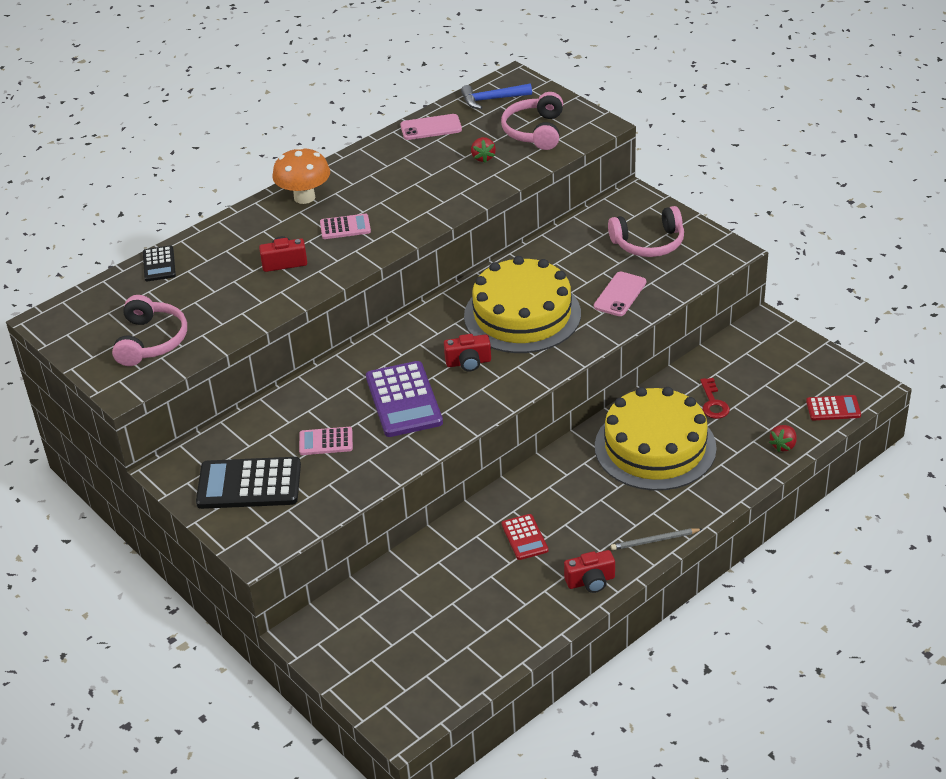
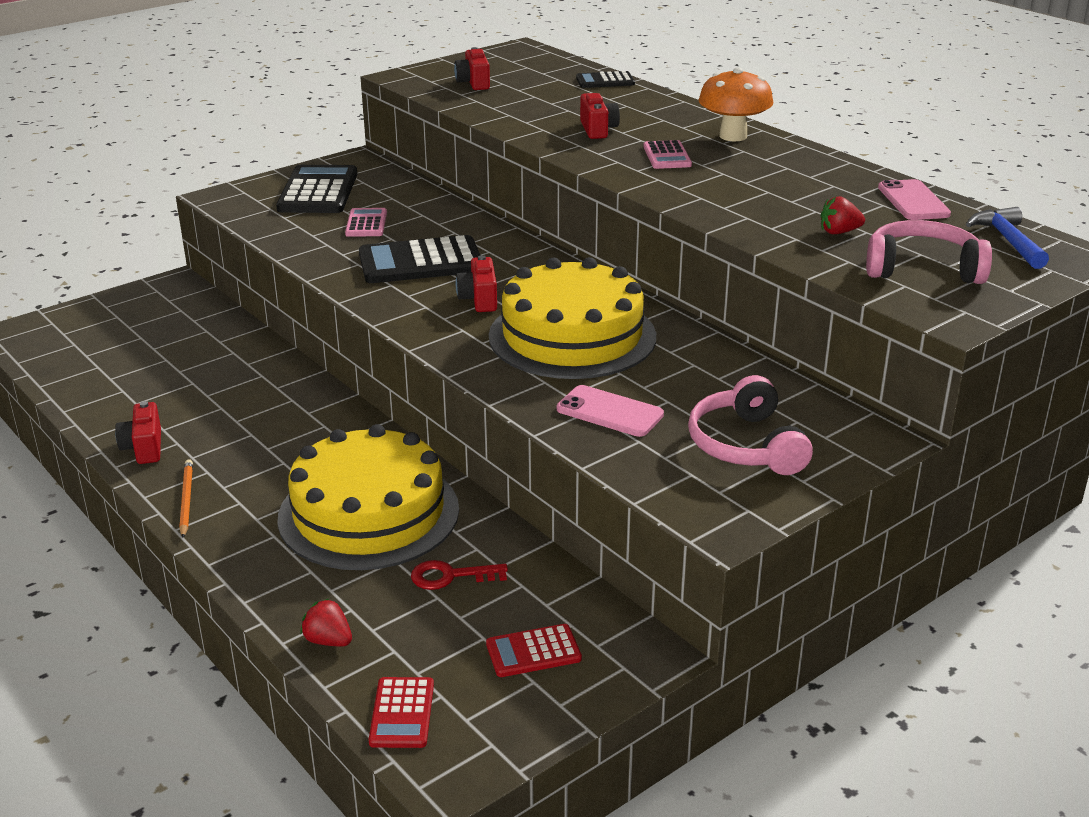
camera: 90 degrees right, 10 degrees down
(151, 341) = (474, 83): pink headphones -> red camera
(404, 400) = (420, 262): purple calculator -> black calculator
(524, 537) = (242, 406): red calculator -> red calculator (533, 652)
(654, 541) = (186, 500): grey pencil -> orange pencil

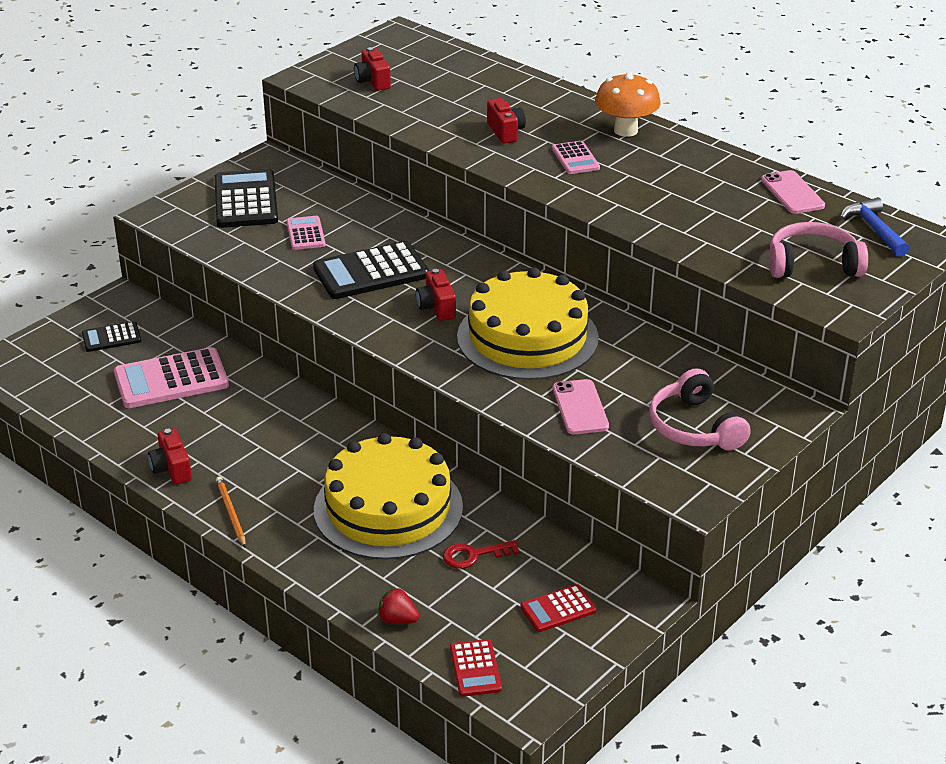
camera: 10 degrees left, 5 degrees up
(188, 361) = (171, 380): none -> pink calculator
(605, 81) = (492, 70): black calculator -> black calculator (111, 338)
(609, 412) = (580, 407): pink phone -> pink phone turned 60 degrees clockwise
(839, 232) = (739, 232): red strawberry -> none

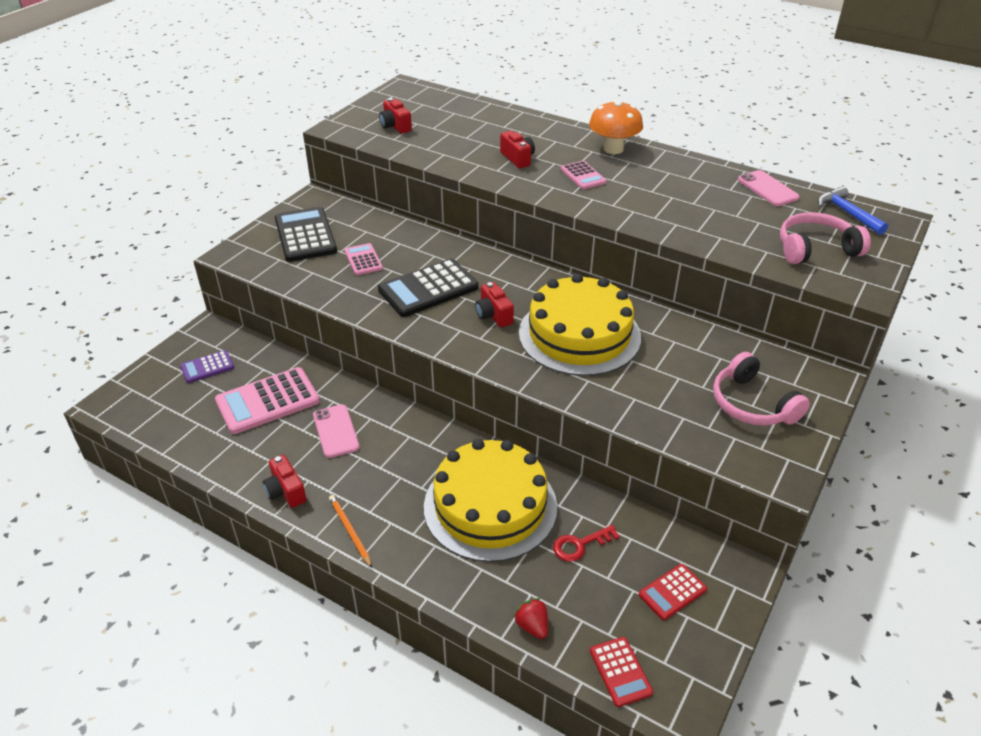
camera: 10 degrees left, 5 degrees up
(111, 338) = (207, 367): black calculator -> purple calculator
(397, 619) = (532, 626): red strawberry -> red strawberry turned 45 degrees clockwise
(580, 407) = (648, 397): pink phone -> pink phone (336, 431)

